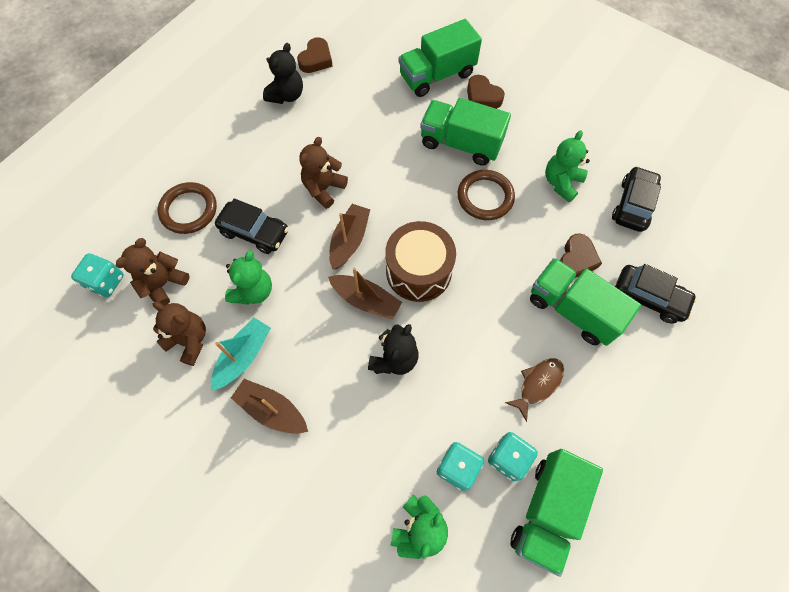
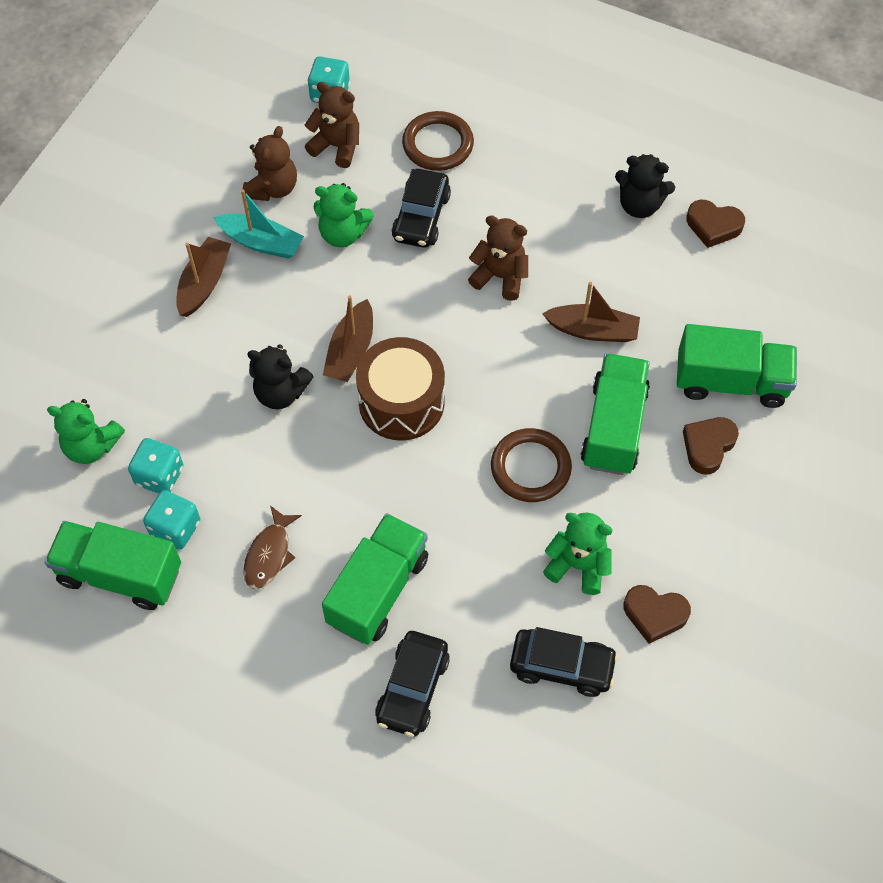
camera: 80 degrees right, 5 degrees down
(349, 240) = (430, 319): brown boat -> brown boat (593, 330)
(437, 75) = (730, 381): green truck -> green truck turned 135 degrees clockwise
(538, 384) = (269, 554): brown fish -> brown fish turned 75 degrees clockwise
(576, 259) = (455, 591): brown heart -> brown heart (654, 614)

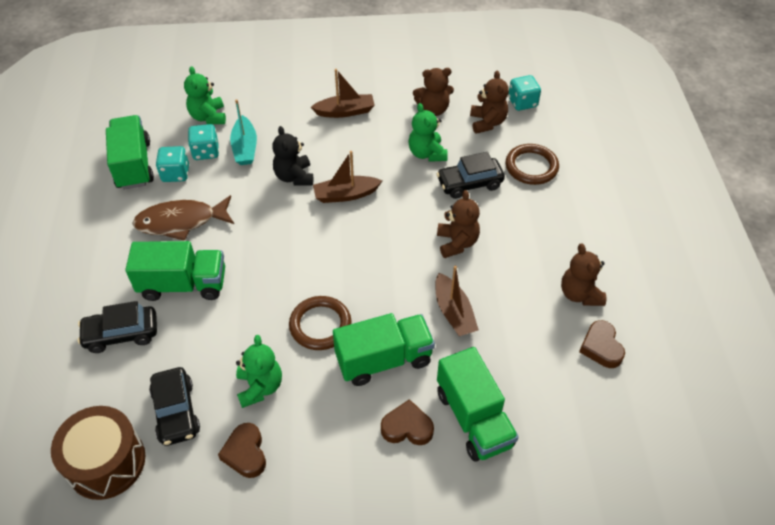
camera: 60 degrees right, 10 degrees down
(261, 242) = (391, 122): turquoise boat -> turquoise boat (245, 148)
(269, 554) = (181, 222): brown fish -> brown fish, size x1.61
(401, 402) = (325, 235): brown drum -> brown drum (106, 462)
(639, 205) = (579, 294): black teddy bear -> brown teddy bear

